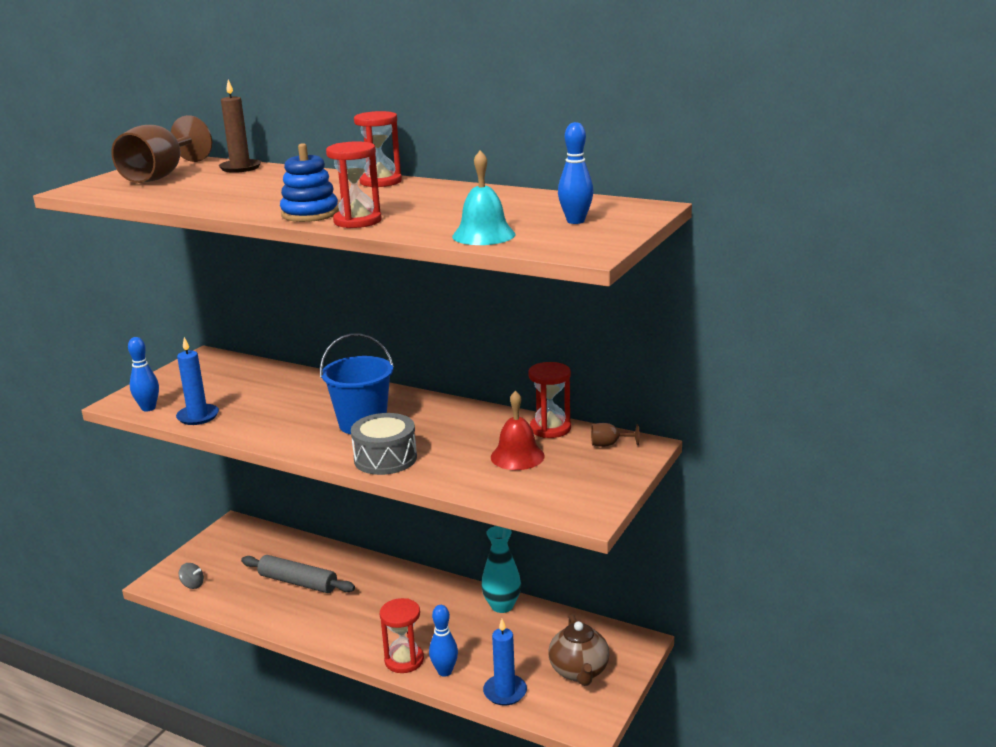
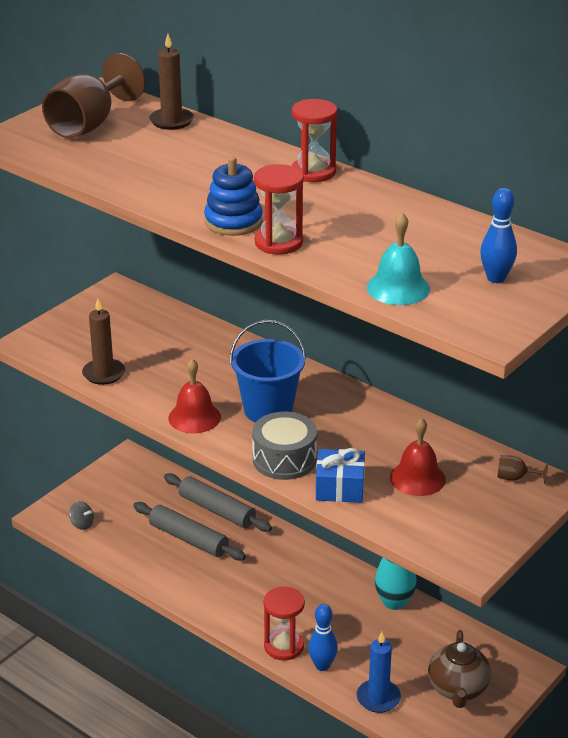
camera: 10 degrees right, 10 degrees up
(148, 408) = (55, 354): blue bowling pin -> none
(198, 416) = (104, 374): blue candle -> brown candle
(291, 438) = (194, 417): none -> red bell
(321, 555) = (216, 510): none -> grey rolling pin
(444, 473) = (340, 488): none -> blue gift
(550, 428) = (460, 447): red hourglass -> none

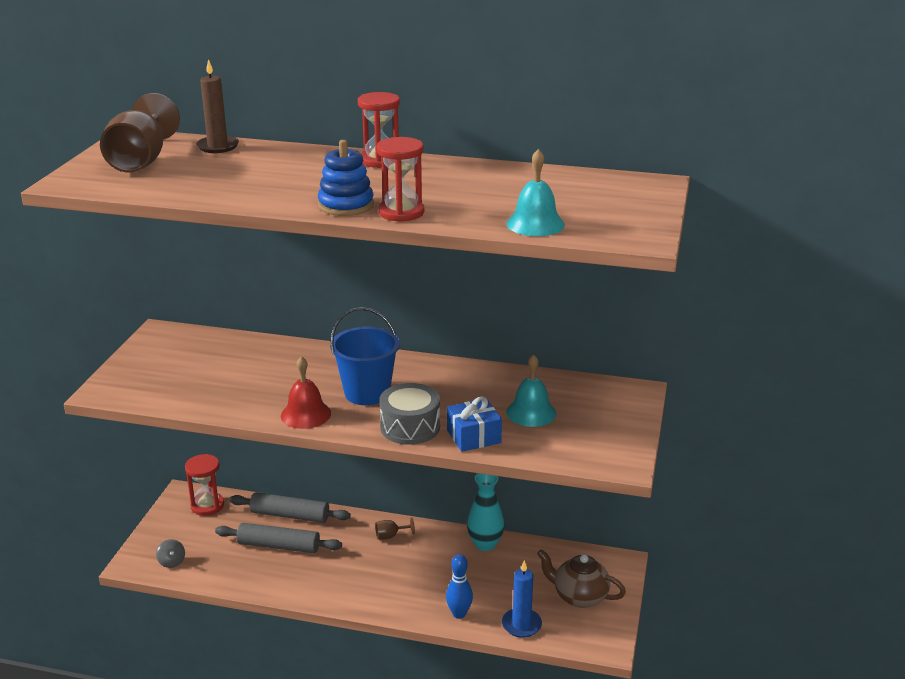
camera: 25 degrees left, 5 degrees down
(82, 524) = (172, 562): grey spinning top -> grey spinning top turned 60 degrees clockwise
(104, 374) = (195, 400): brown candle -> none
(284, 646) = (416, 608): red hourglass -> red hourglass (207, 505)
(417, 478) = (531, 412): red bell -> turquoise bell
(458, 689) = (579, 596): brown teapot -> brown teapot turned 135 degrees clockwise
(496, 278) = (605, 203): blue bowling pin -> none
(515, 478) = (606, 392): brown goblet -> brown goblet (390, 536)

